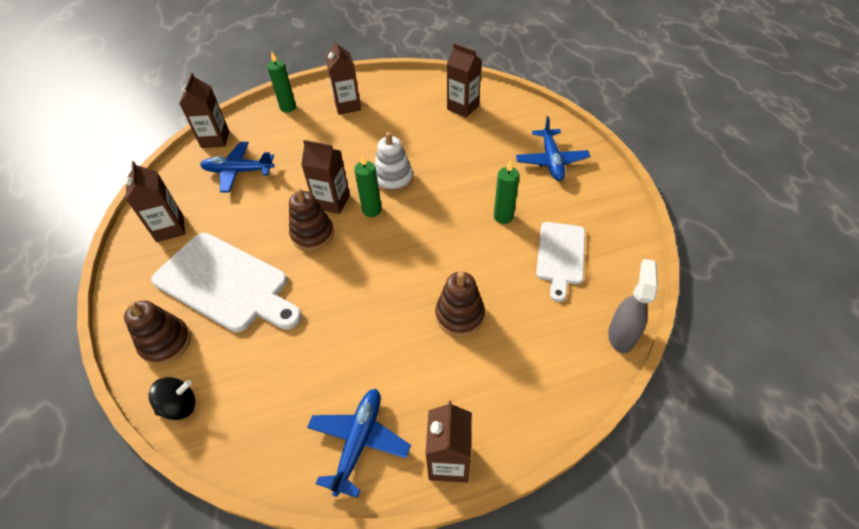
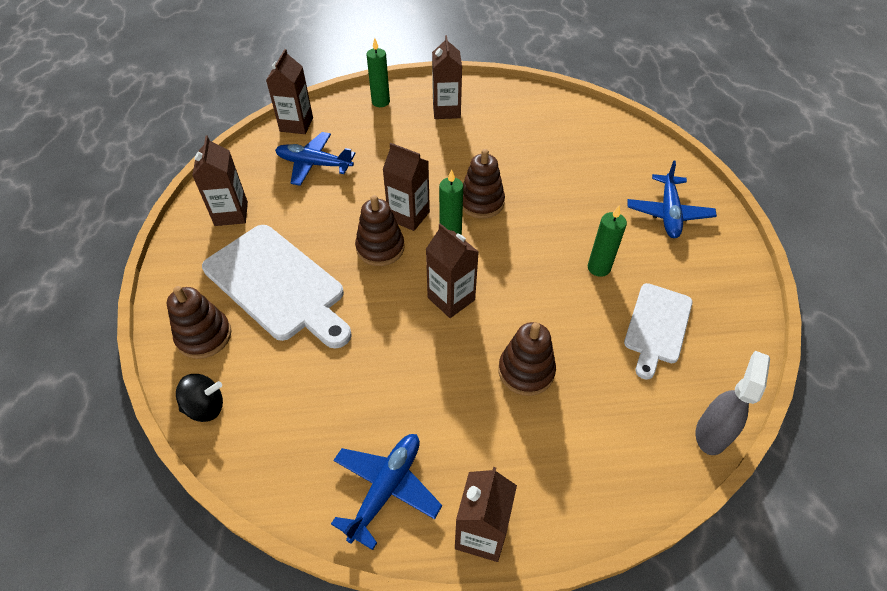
camera: 10 degrees right, 0 degrees up
(393, 179) = (481, 202): white stacking toy -> brown stacking toy
(463, 107) = (577, 134): brown carton -> brown carton (451, 299)

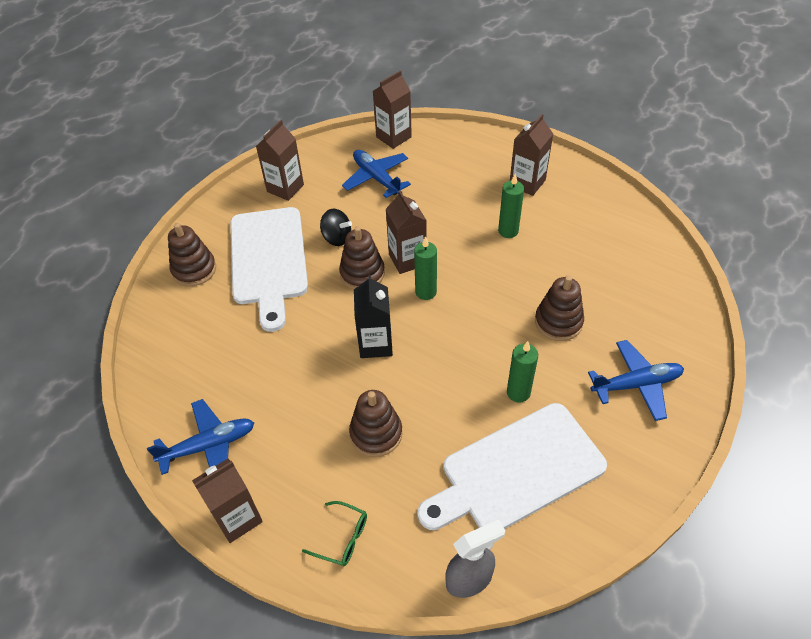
camera: 40 degrees right, 0 degrees up
(206, 407) = (156, 318): black spinning top -> black spinning top (337, 238)
(380, 102) = (478, 148): green candle -> green candle (508, 231)
(451, 299) = (375, 344): brown carton -> black carton
(481, 202) = (476, 280): brown stacking toy -> brown stacking toy (558, 322)
(588, 477) = (343, 538): none -> green glasses
(657, 326) = (517, 470): white cutting board -> white cutting board, size x1.67
(668, 213) = (636, 384): blue plane -> blue plane turned 150 degrees counterclockwise

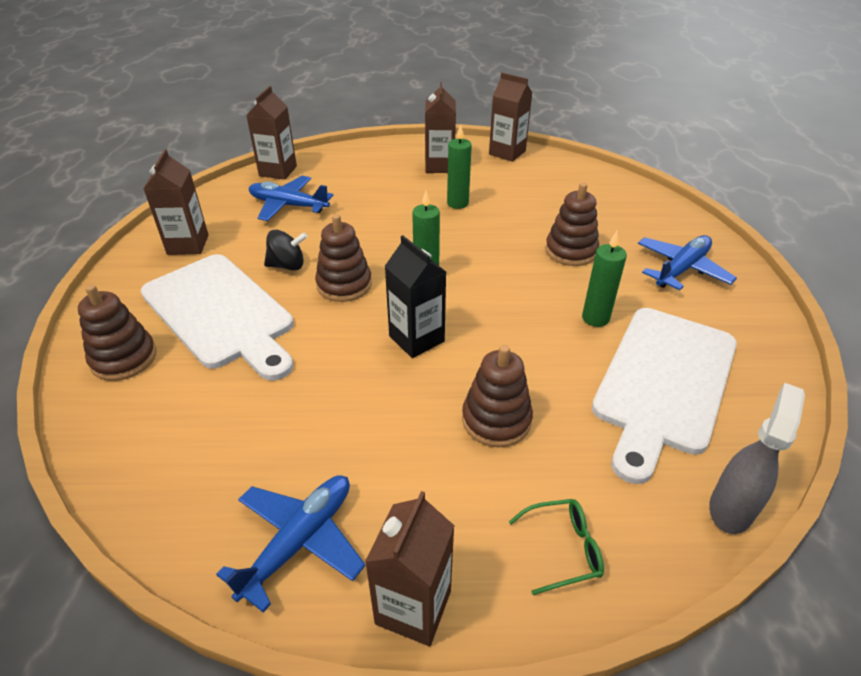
camera: 35 degrees left, 10 degrees down
(407, 259) = (382, 257): brown carton -> brown carton (507, 153)

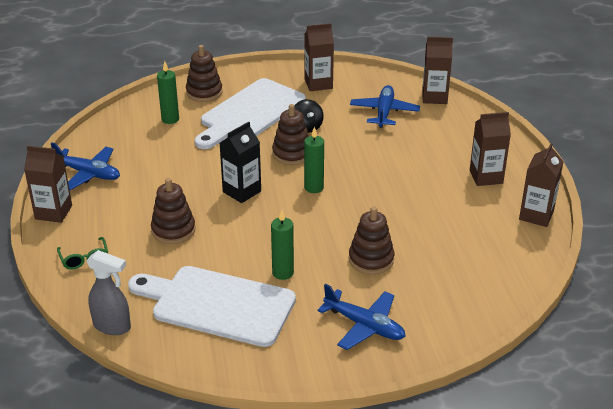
camera: 80 degrees right, 5 degrees down
(457, 203) = (423, 193): green candle -> green candle (170, 119)

